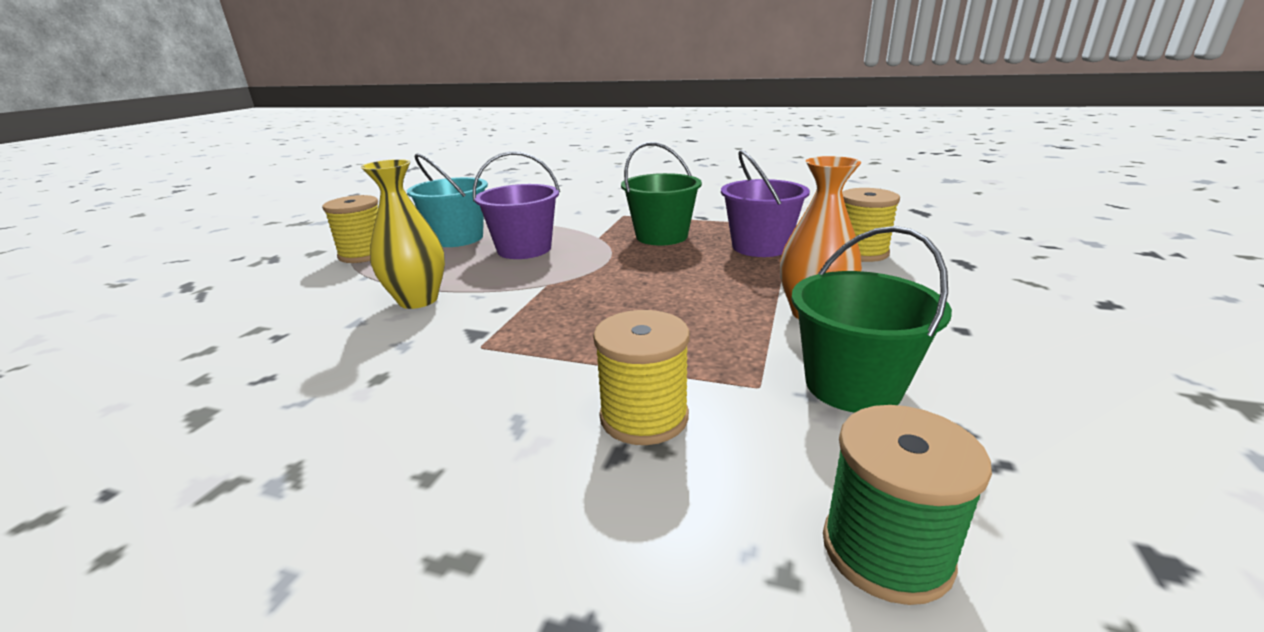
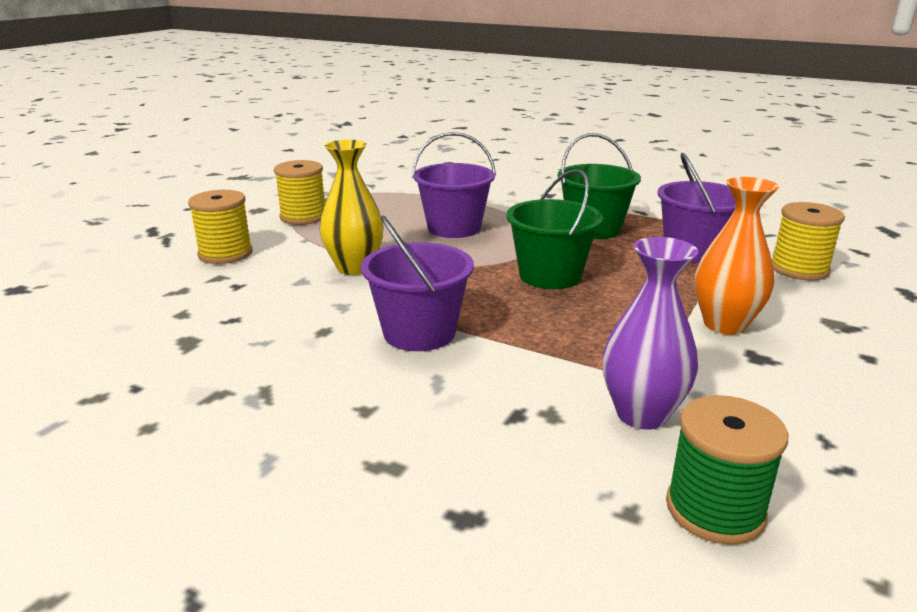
camera: 10 degrees right, 0 degrees up
(457, 238) = (390, 209): turquoise bucket -> none
(493, 365) = (419, 332): none -> purple bucket
(644, 417) = (543, 391): yellow spool -> yellow spool (225, 254)
(761, 429) = (641, 414): none -> purple vase
(852, 385) = (737, 391): green bucket -> green bucket (550, 275)

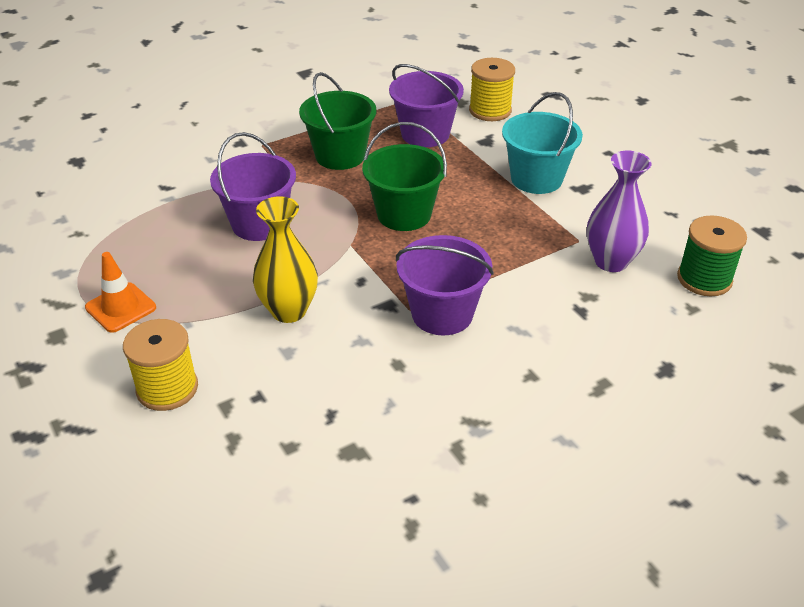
camera: 60 degrees left, 15 degrees up
(303, 217) = (121, 308): yellow spool -> orange traffic cone
(724, 324) = (536, 179): orange vase -> turquoise bucket

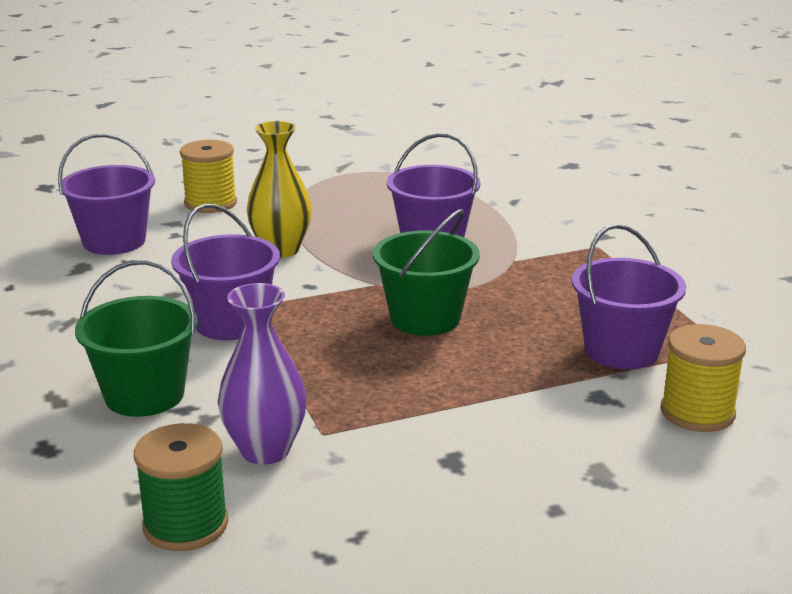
camera: 100 degrees right, 15 degrees down
(121, 308) = (324, 186): orange traffic cone -> none
(282, 443) = (114, 241): none -> purple bucket
(340, 155) = (567, 289): green bucket -> green bucket (144, 395)
(536, 179) = (486, 424): turquoise bucket -> none

